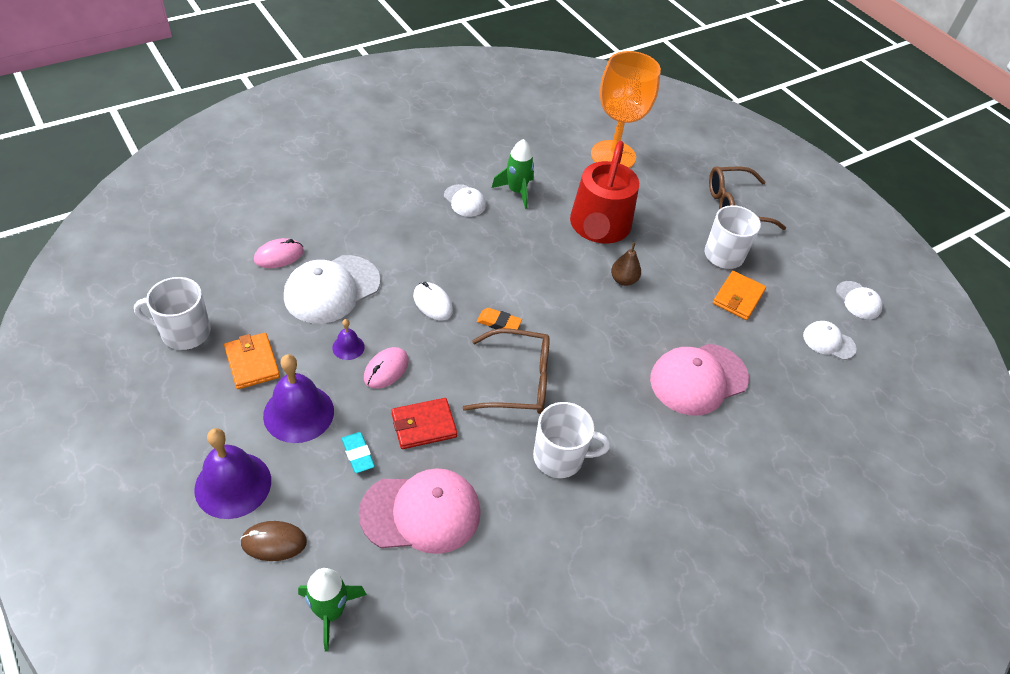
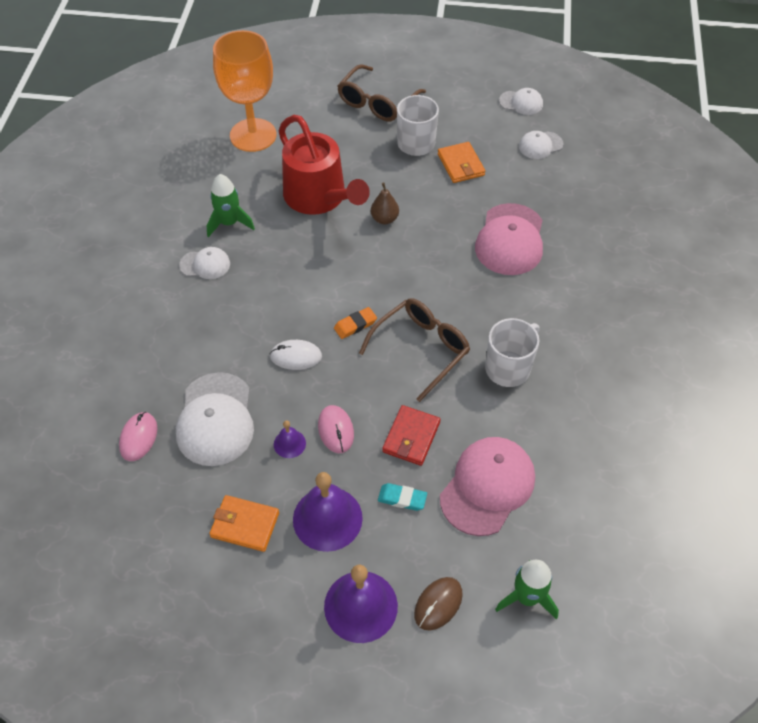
camera: 45 degrees left, 5 degrees up
(184, 332) = (163, 561): white mug -> none

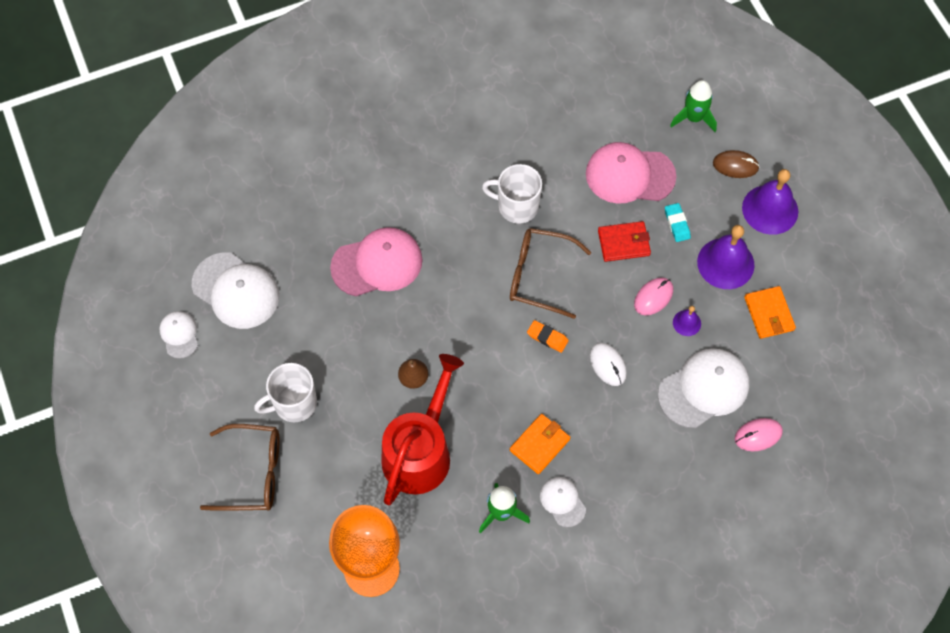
camera: 120 degrees left, 10 degrees up
(461, 165) = (303, 348): orange wallet -> orange wallet (539, 445)
(540, 145) = (236, 291): white cap -> white cap, size x1.87

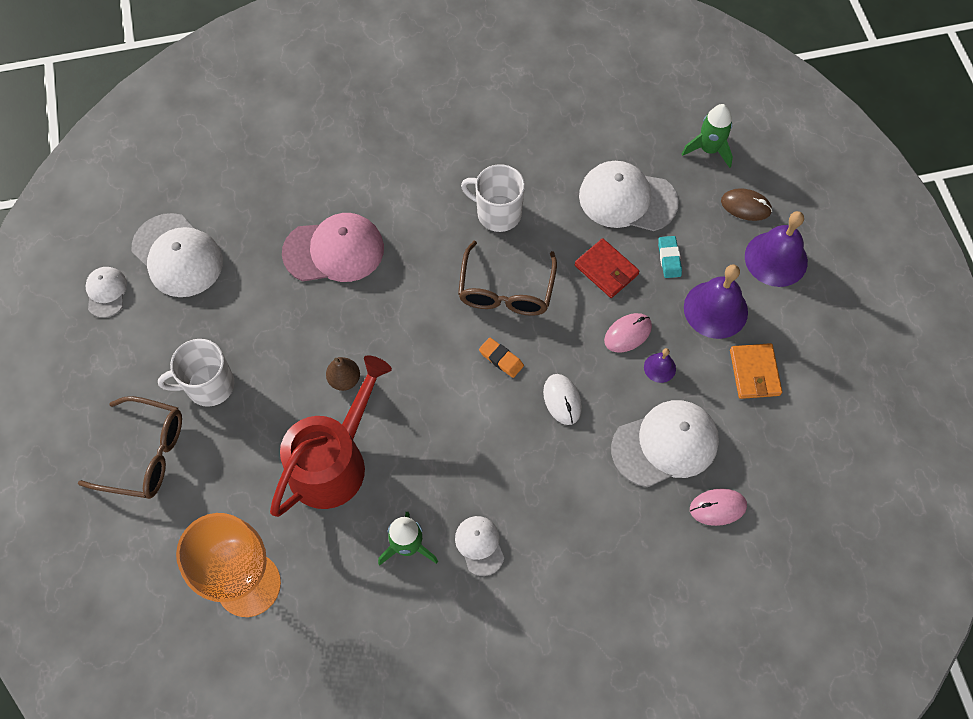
camera: 10 degrees right, 0 degrees up
(539, 276) = (506, 291): brown glasses -> brown glasses turned 105 degrees counterclockwise
(539, 445) = (467, 476): orange wallet -> none
(623, 243) = (606, 270): red wallet -> red wallet turned 45 degrees clockwise
(630, 175) = (627, 199): pink cap -> white cap

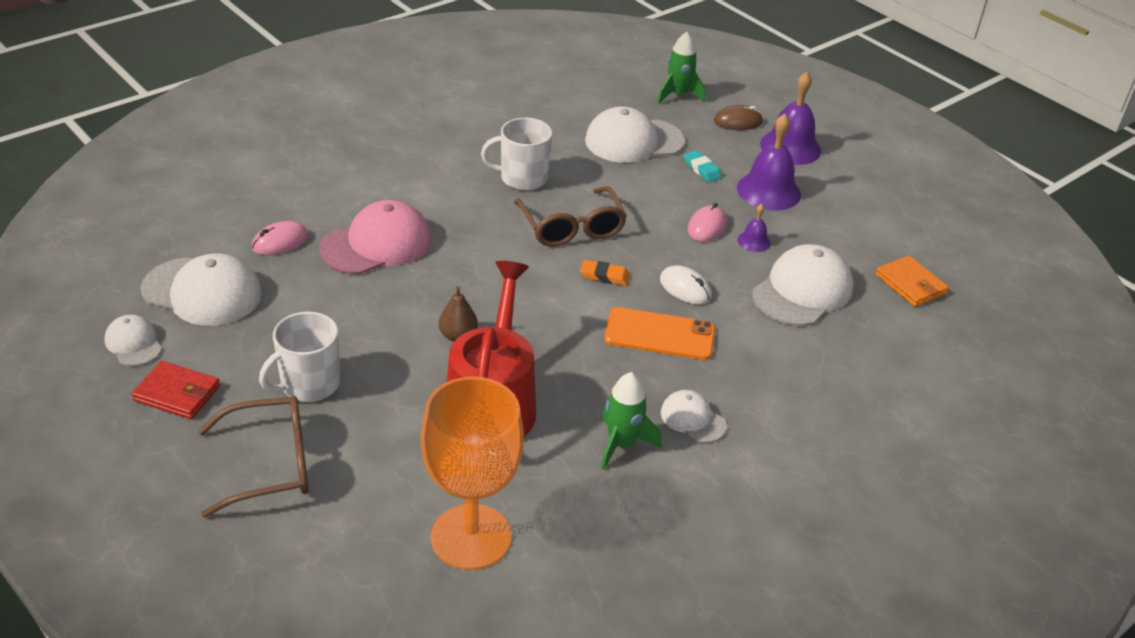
camera: 30 degrees left, 25 degrees down
(508, 444) = (660, 334): none -> orange phone
(606, 270) = (653, 190): red wallet -> red wallet (177, 393)
(717, 507) = (884, 320): pink mouse -> pink mouse (280, 242)
(754, 372) = (836, 222): orange wallet -> orange wallet (910, 284)

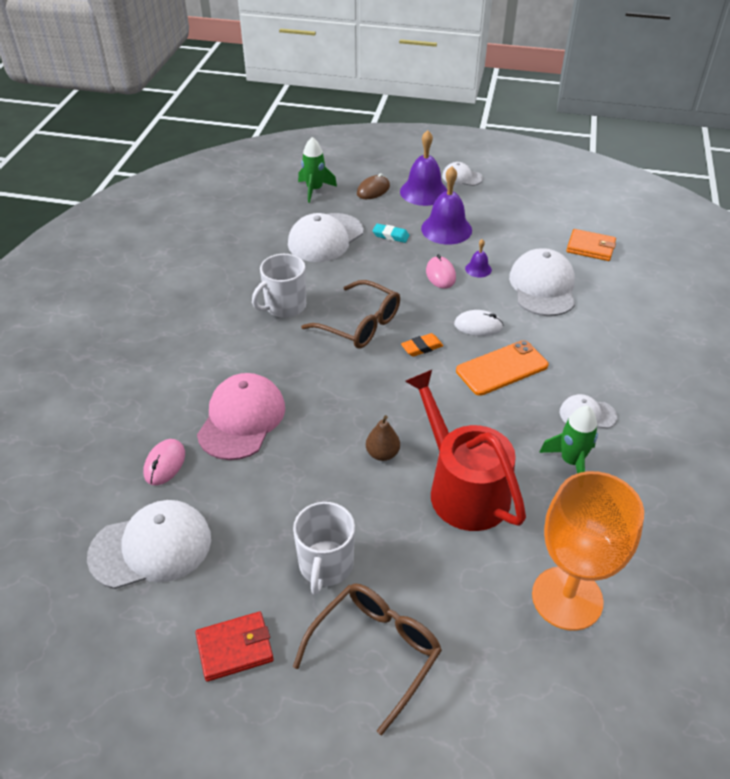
camera: 35 degrees left, 5 degrees up
(133, 343) = (146, 632): white cap -> white cap (462, 177)

